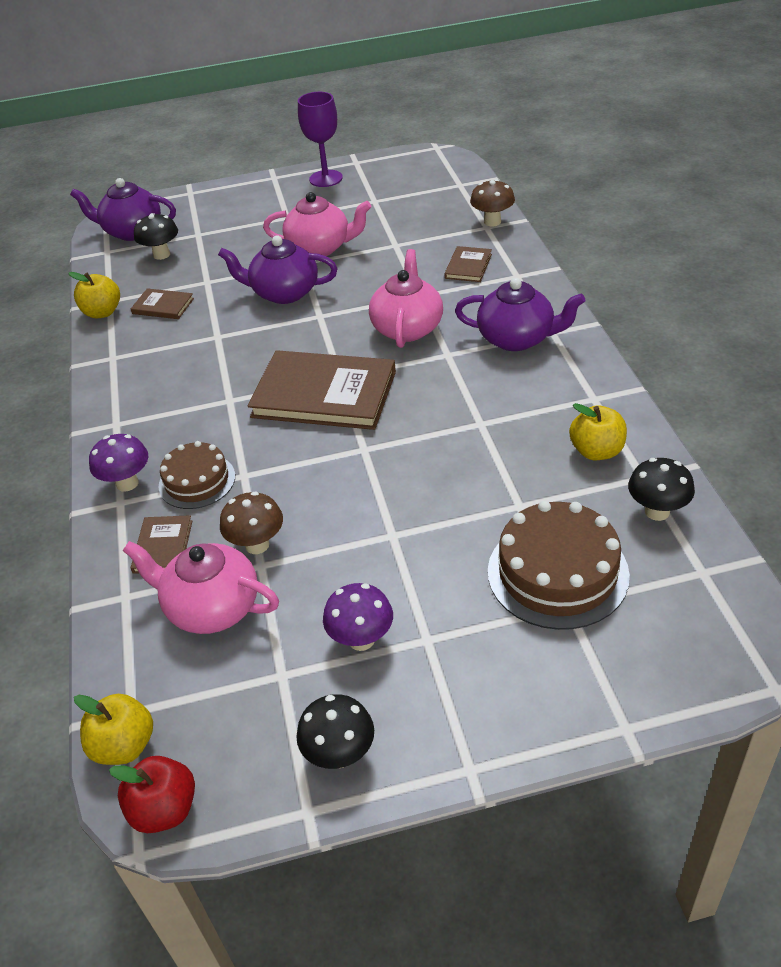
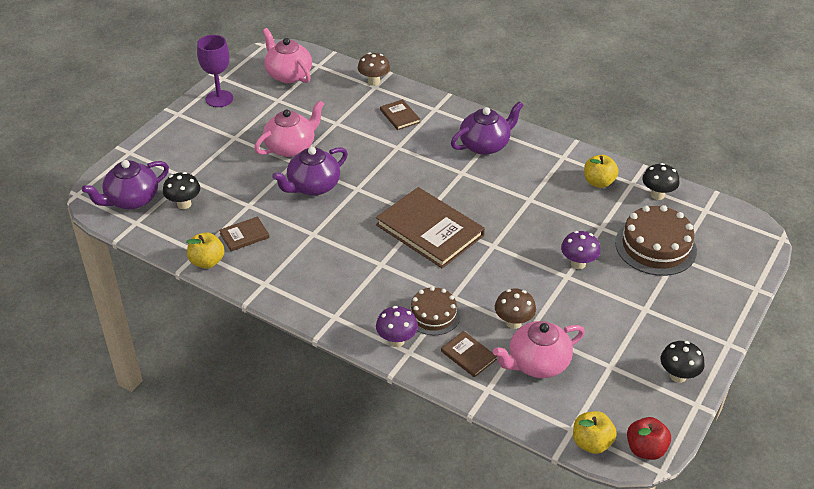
camera: 50 degrees left, 0 degrees up
(324, 394) = (429, 230): brown book -> brown book turned 75 degrees clockwise
(361, 639) = (620, 328): purple mushroom -> purple mushroom (578, 264)
(407, 328) = (419, 169): pink teapot -> pink teapot (288, 74)

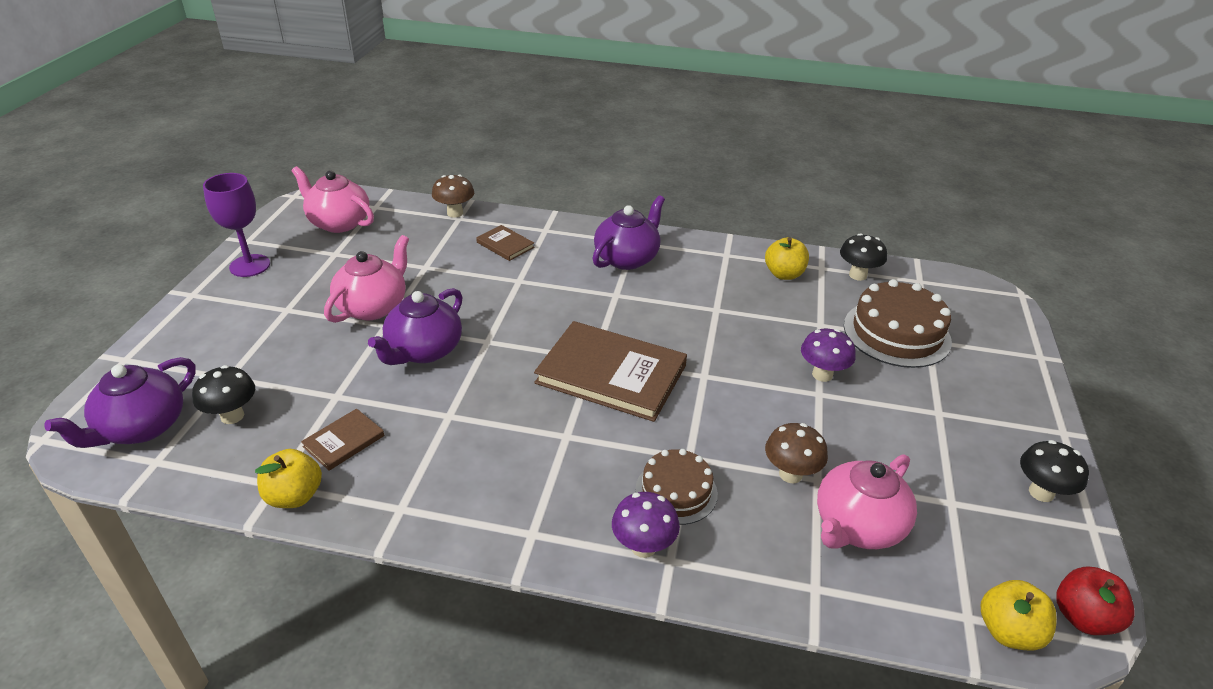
camera: 20 degrees left, 5 degrees down
(468, 355) = (758, 541): brown book -> none

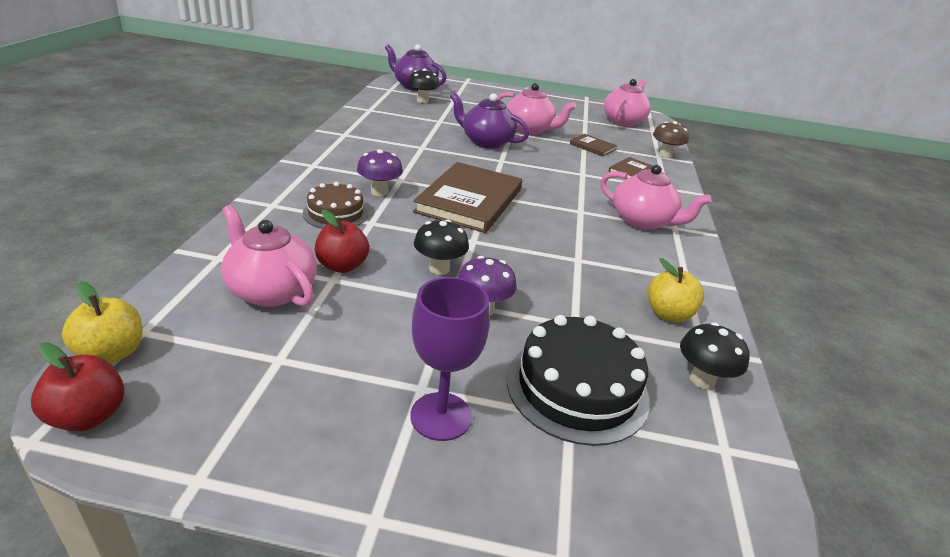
camera: 85 degrees right, 5 degrees down
(250, 266) = (560, 101): purple goblet -> purple goblet (441, 416)
(294, 496) = (360, 113): yellow apple -> none
(344, 441) = (400, 122): brown book -> brown book (592, 147)
(627, 258) = (643, 221): purple teapot -> pink teapot
(643, 547) = (288, 197): purple mushroom -> purple mushroom (379, 192)
(790, 474) = (342, 266): brown mushroom -> red apple
(896, 333) = (577, 388): brown cake -> black cake
(1041, 492) = (269, 445): black mushroom -> black mushroom (439, 269)

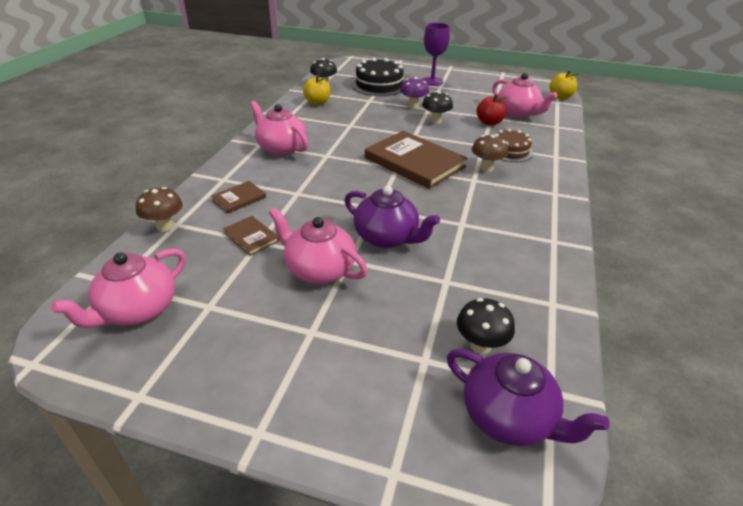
camera: 170 degrees left, 5 degrees up
(88, 416) = (547, 85): red apple -> none
(379, 192) = (486, 168): purple mushroom -> brown mushroom
(469, 200) = (414, 162): brown book -> brown book turned 75 degrees counterclockwise

